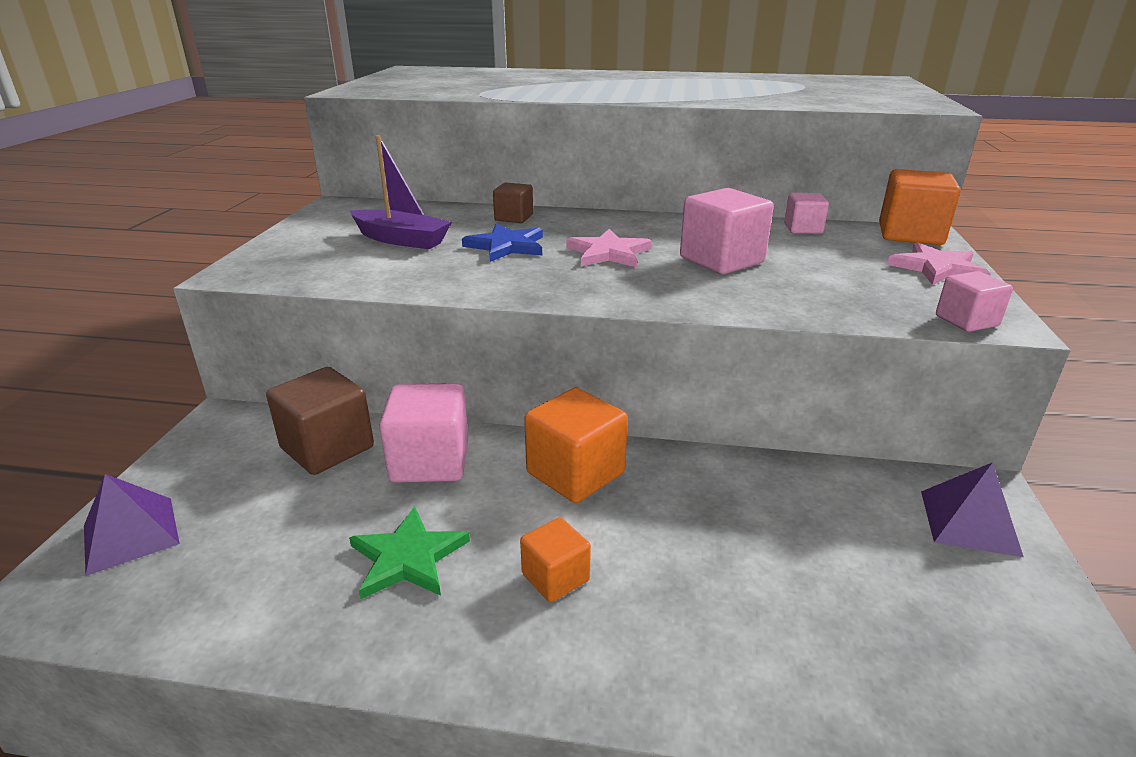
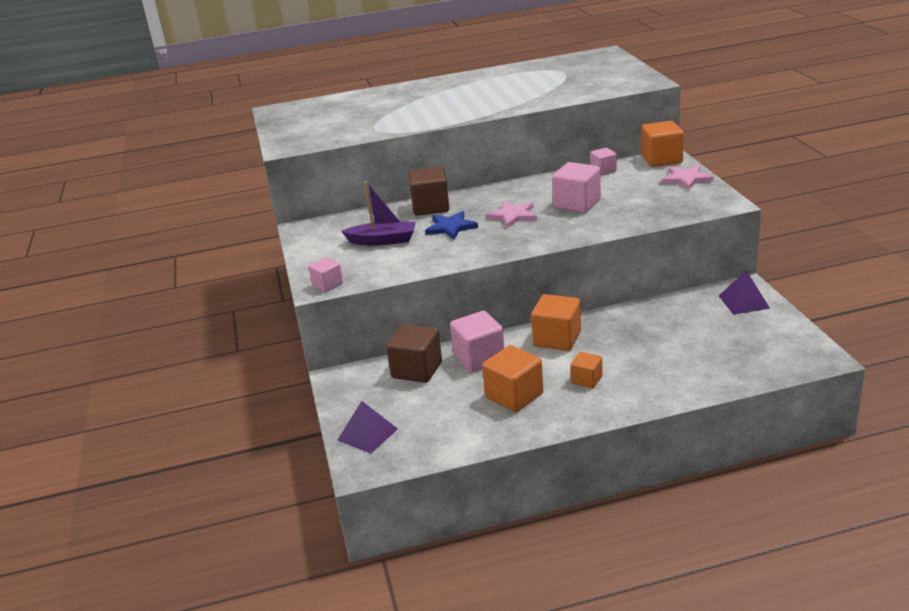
camera: 20 degrees left, 0 degrees up
(408, 557) = (514, 396): green star -> orange cube
(514, 218) = (430, 207): brown cube -> brown cube, size x1.73
(966, 321) = (713, 206): pink cube -> pink cube (327, 284)

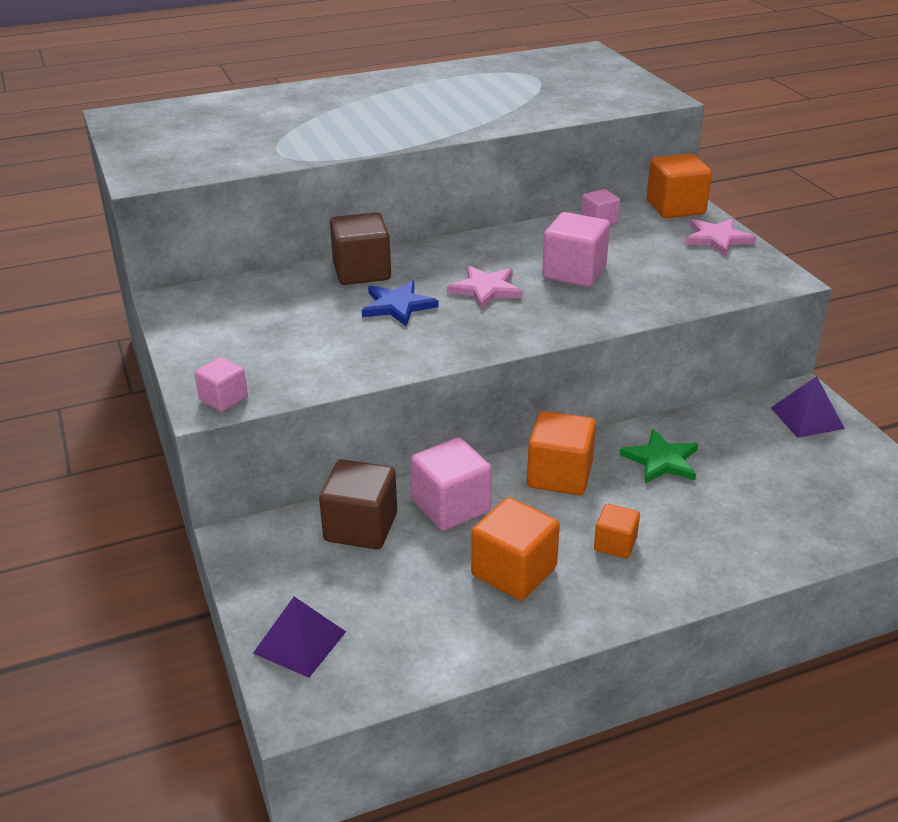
camera: 10 degrees left, 5 degrees up
(383, 240) = (299, 325): purple boat -> none
(630, 329) = (661, 460): none -> green star

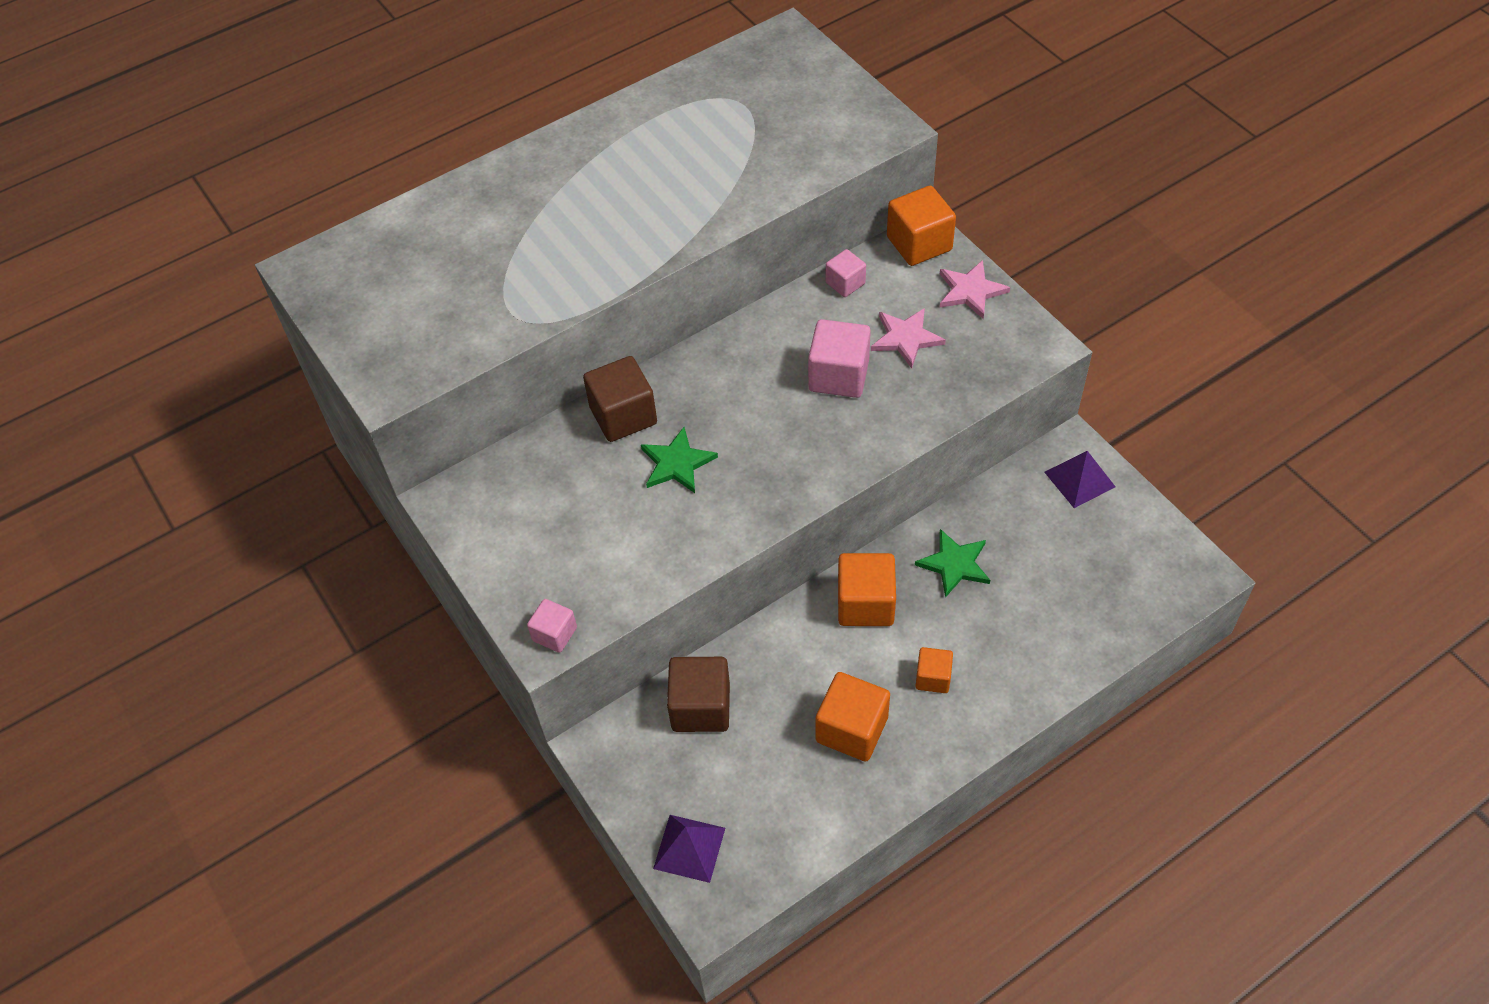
camera: 10 degrees left, 20 degrees up
(397, 306) = (677, 463): blue star -> green star
(451, 506) = (776, 664): pink cube -> none
(485, 289) = (757, 420): pink star -> pink star (906, 338)

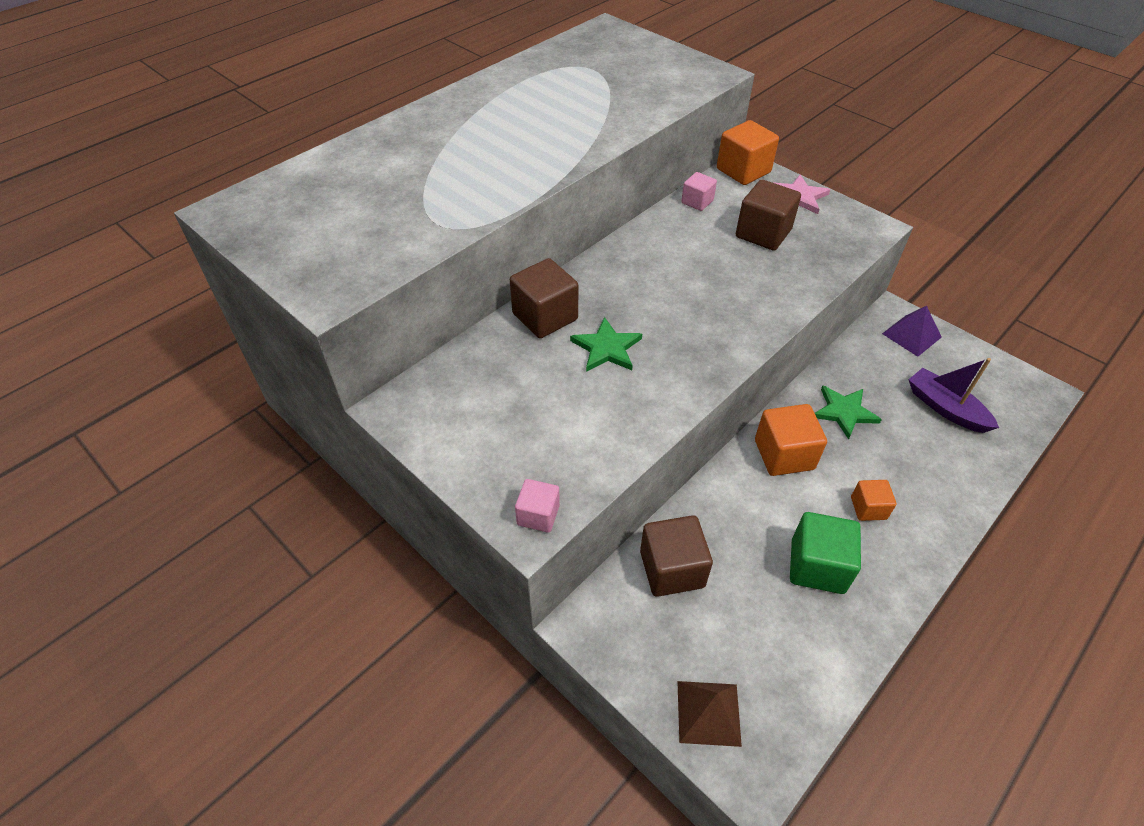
camera: 15 degrees left, 5 degrees down
(689, 848) = (708, 713): purple pyramid -> brown pyramid
(838, 376) = (720, 265): pink cube -> none
(852, 729) = (817, 566): orange cube -> green cube
(906, 338) = (763, 233): pink star -> brown cube
(1075, 577) = (945, 408): none -> purple boat

